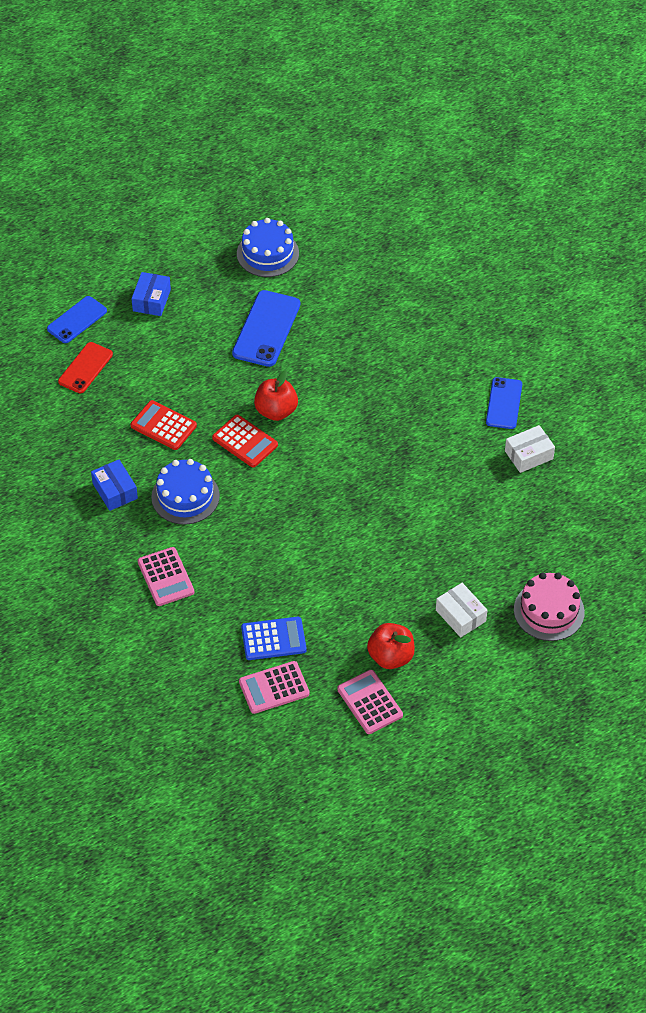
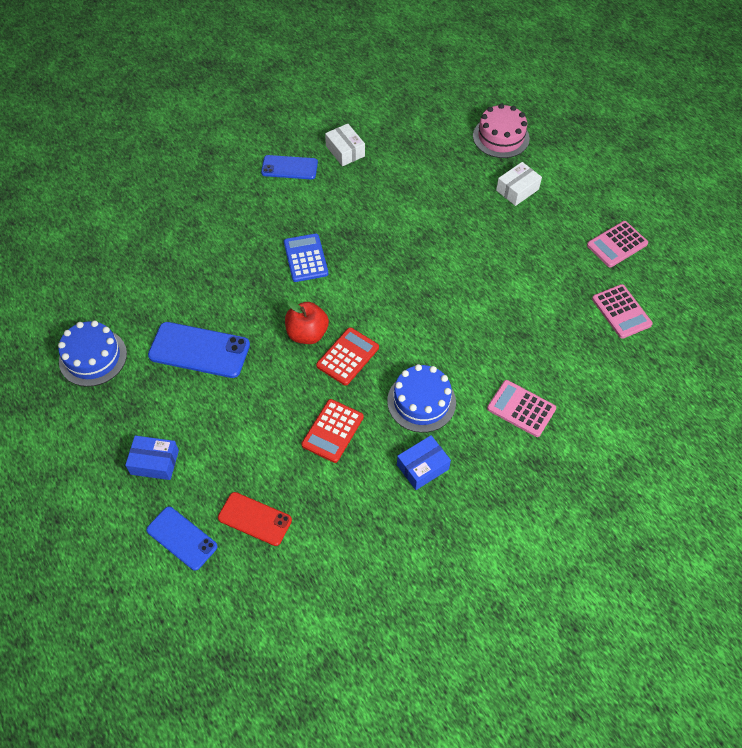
camera: 95 degrees left, 5 degrees up
(165, 577) = (521, 408): pink calculator -> pink calculator turned 120 degrees counterclockwise
(273, 639) = (571, 316): blue calculator -> blue calculator (306, 258)
(390, 657) = (568, 233): red apple -> none

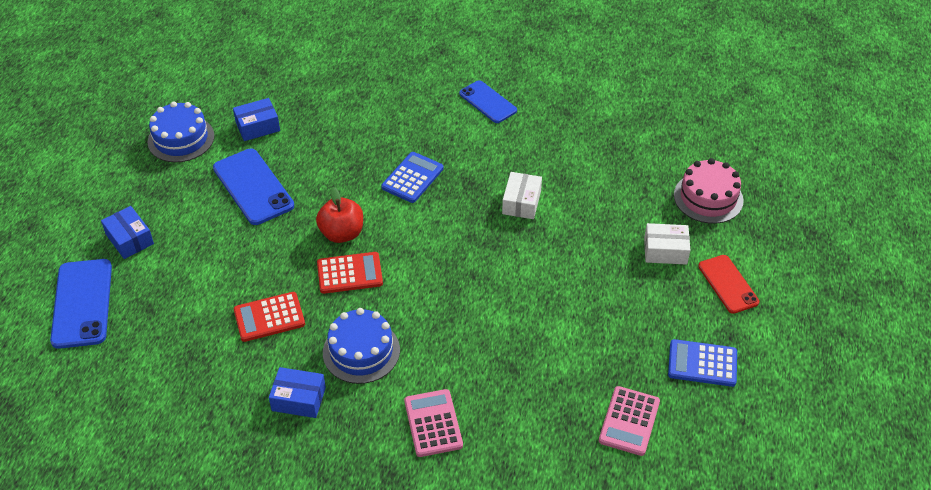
camera: 45 degrees right, 10 degrees down
(143, 303) = (257, 126): none -> blue box
(182, 538) = (82, 303): blue phone -> blue phone, size x1.52
(254, 519) = (140, 332): red phone -> red phone (728, 284)
(345, 151) = (550, 119): white box -> white box (521, 202)
(616, 244) = (702, 363): pink calculator -> blue calculator

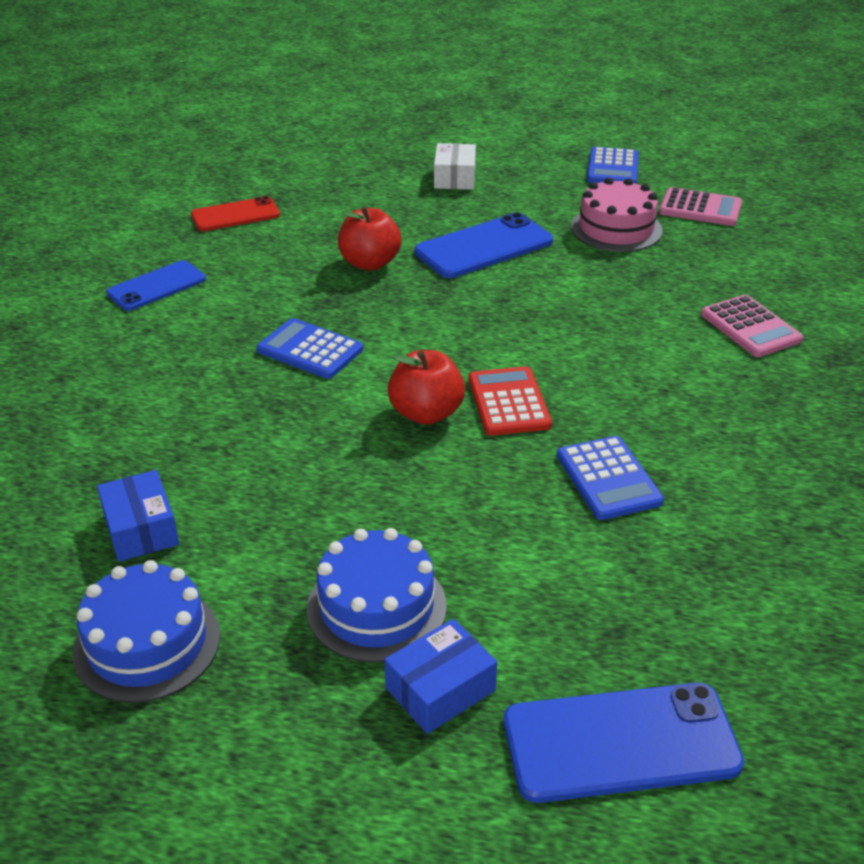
camera: 90 degrees left, 10 degrees down
(253, 187) = (308, 521): blue phone -> blue phone (484, 247)
(269, 317) = (608, 479): red calculator -> blue calculator
(298, 399) = (752, 438): blue box -> none
(361, 351) = (652, 386): blue cake -> blue cake (376, 607)
(433, 423) = (750, 327): pink calculator -> pink calculator turned 105 degrees counterclockwise
(521, 202) = (370, 263): white box -> red apple
(708, 198) = (372, 151): pink cake -> pink cake (616, 229)
(728, 284) = (502, 149): red phone -> red phone (235, 215)

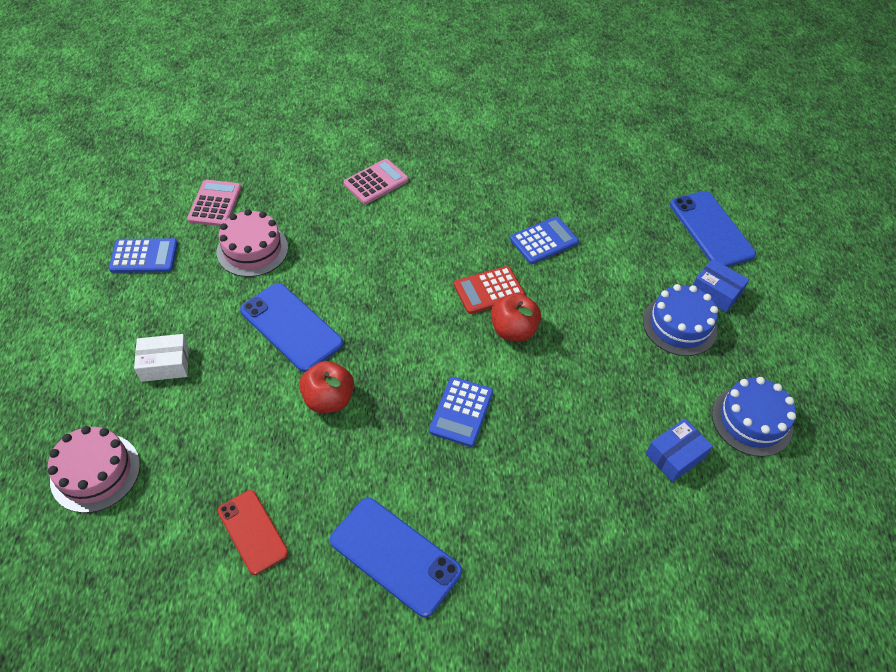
camera: 105 degrees left, 15 degrees up
(156, 286) = (395, 556): blue phone -> blue phone, size x1.52
(342, 148) = (95, 472): none -> pink cake

